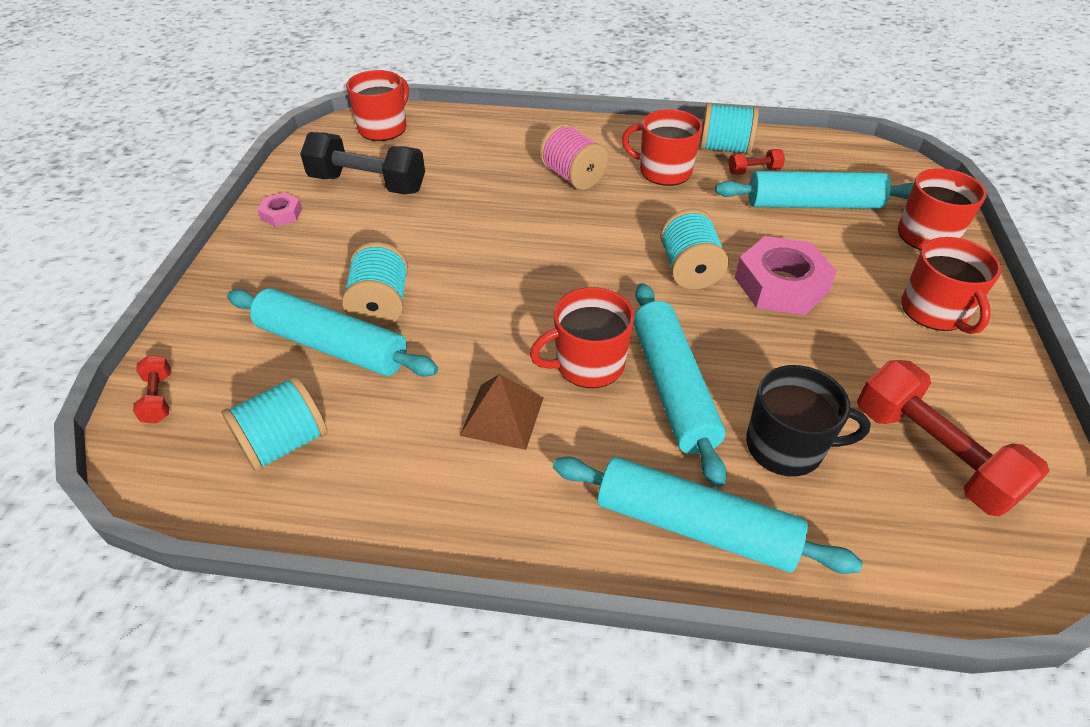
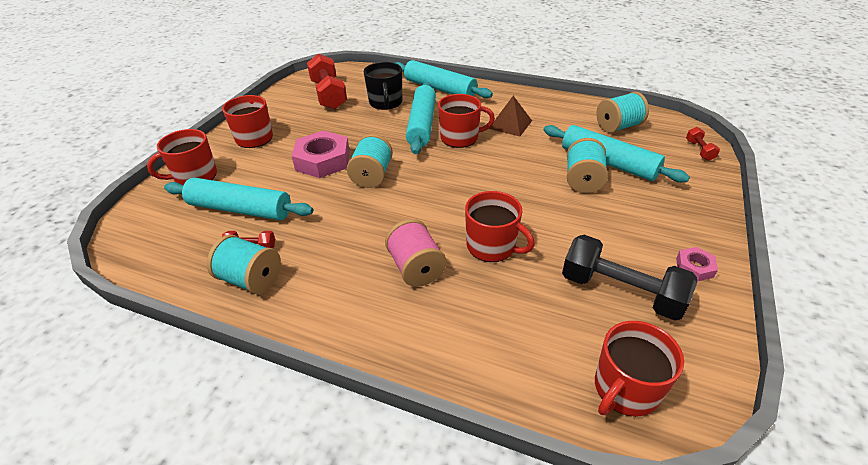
camera: 165 degrees left, 5 degrees down
(663, 171) = (329, 260): red mug -> red mug (492, 246)
(786, 446) = (386, 102): black mug -> black mug turned 120 degrees counterclockwise

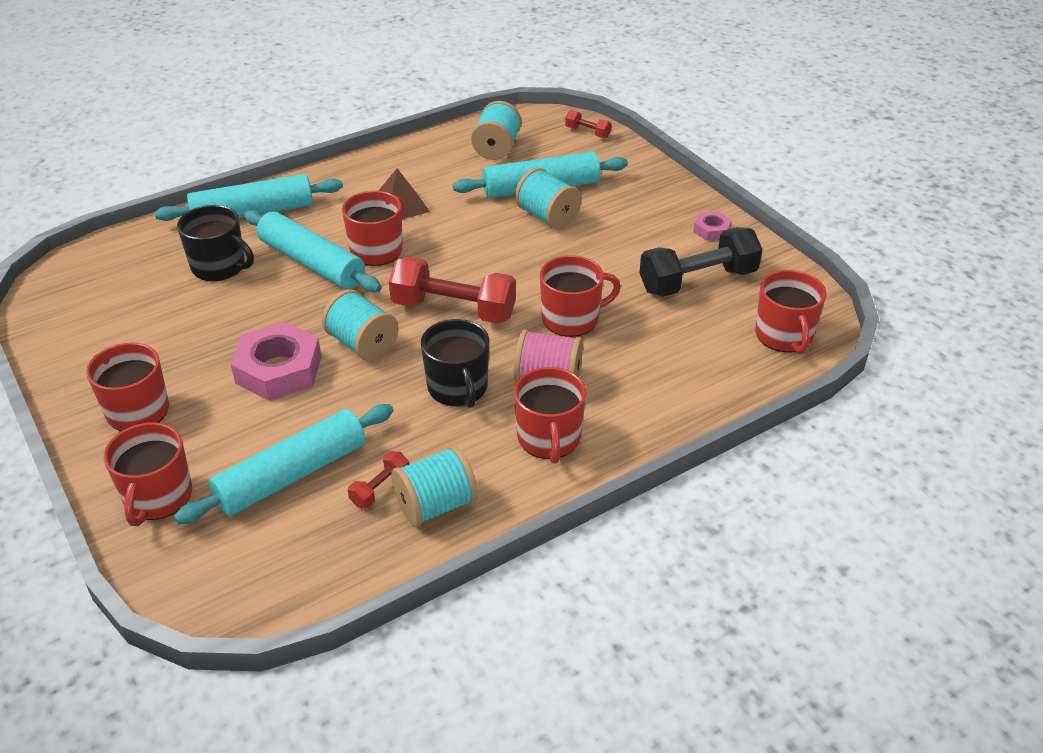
camera: 55 degrees left, 0 degrees up
(329, 95) = (123, 303): red dumbbell -> red dumbbell (453, 309)
(355, 300) = (549, 439): none -> red mug
(369, 232) = (458, 388): none -> black mug

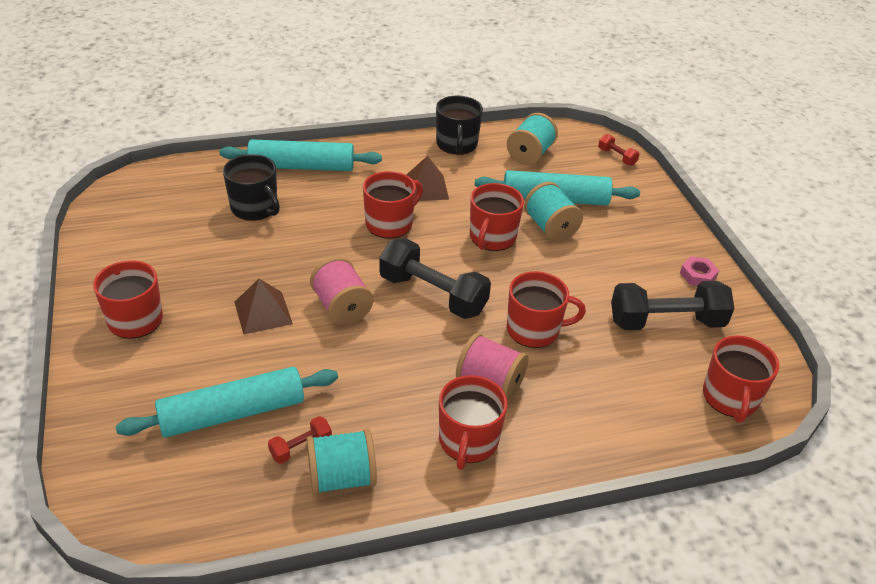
camera: 15 degrees right, 0 degrees up
(158, 497) = (117, 402): red mug -> red mug (492, 237)
(278, 370) = (263, 312): pink nut -> brown pyramid
(311, 263) = (330, 223): turquoise rolling pin -> none
(362, 344) = (342, 307): turquoise spool -> pink spool
(453, 309) = (433, 294): red dumbbell -> black dumbbell
(458, 388) = (407, 370): black mug -> black mug (457, 144)

